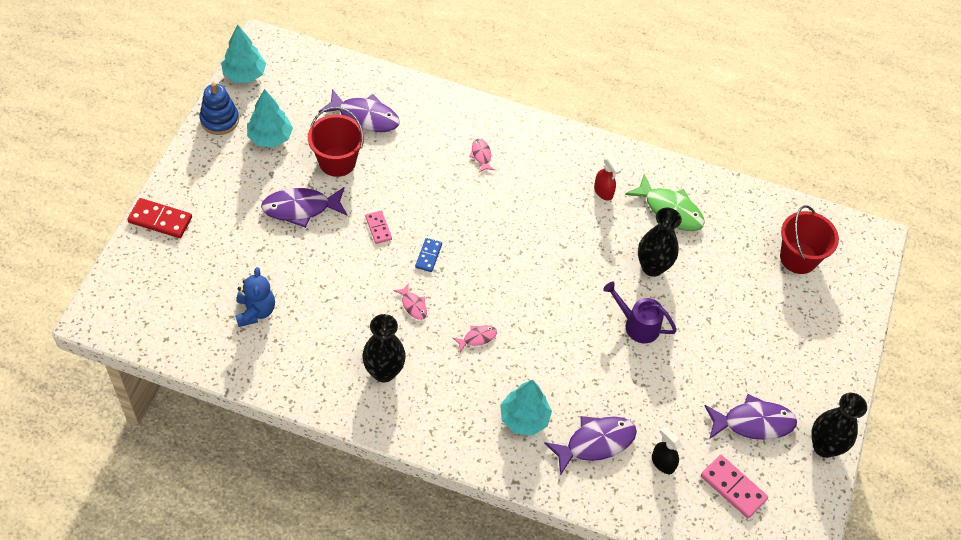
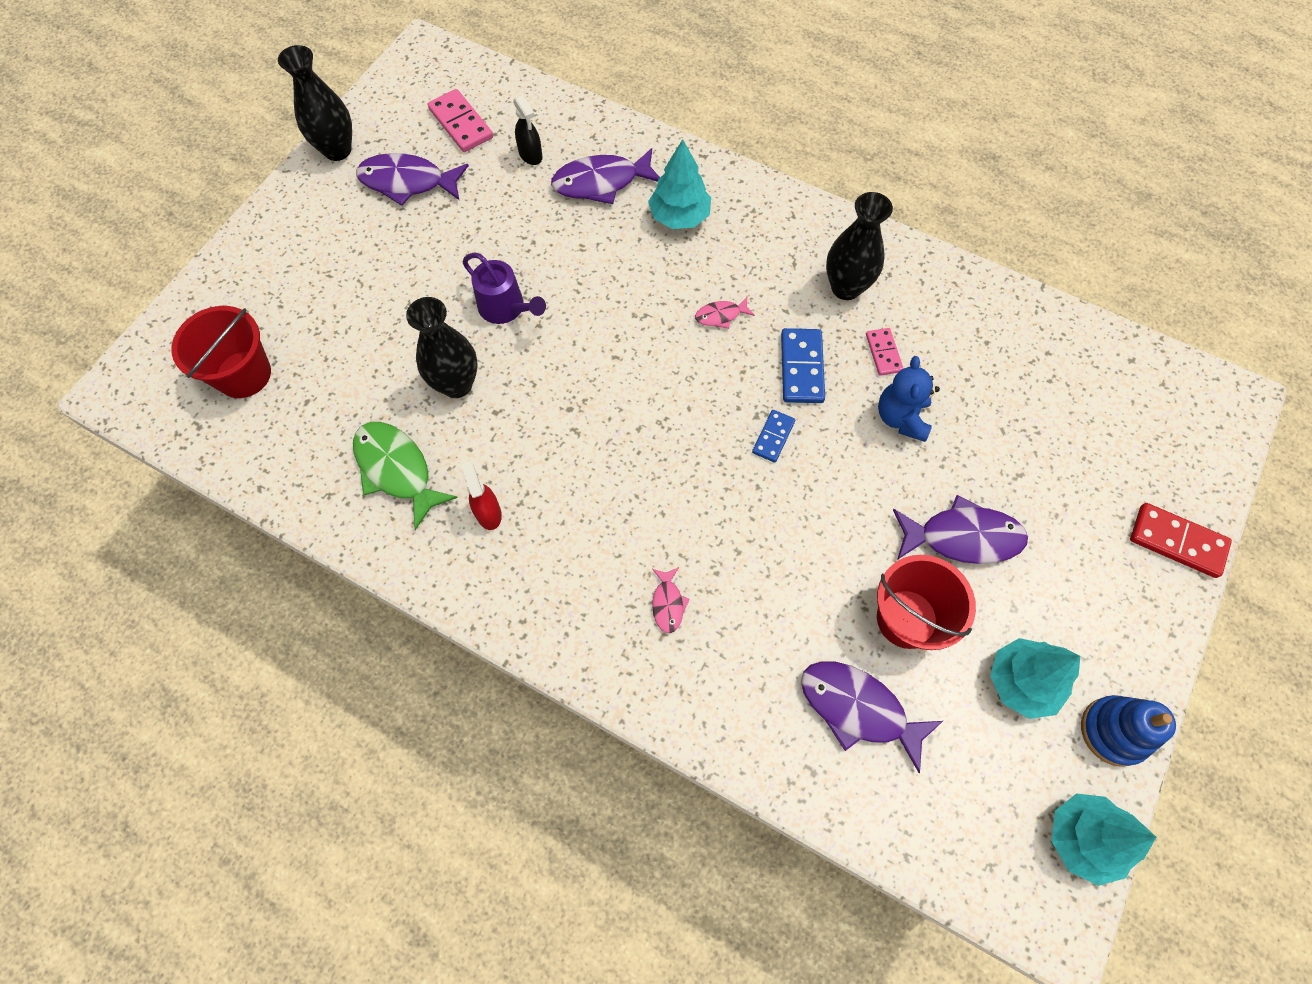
camera: 165 degrees left, 10 degrees up
(255, 311) = (1017, 383): blue teddy bear -> blue teddy bear (901, 417)
(378, 228) = (844, 490): pink domino -> pink domino (883, 353)
(413, 305) = (801, 368): pink fish -> blue domino

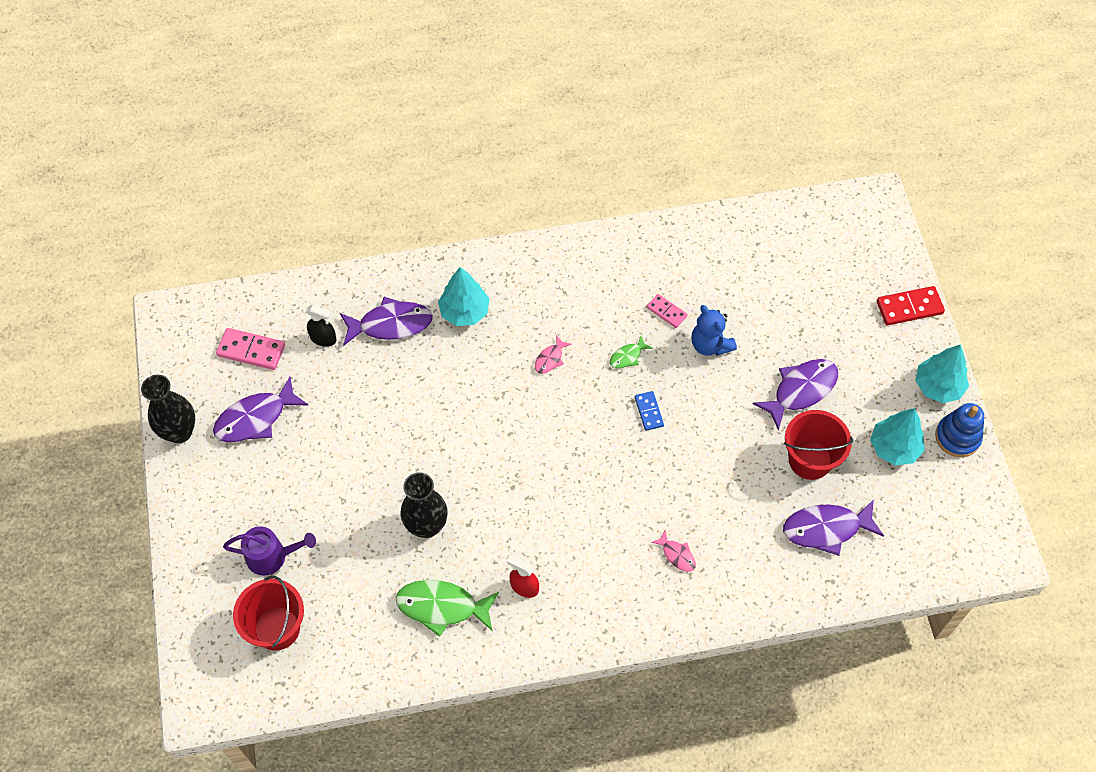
camera: 40 degrees left, 5 degrees down
(506, 308) = (410, 454): purple watering can -> purple watering can (272, 556)
(601, 182) = (391, 324): purple fish -> purple fish turned 135 degrees counterclockwise
(801, 368) = (627, 356): blue domino -> green fish
(846, 287) = (609, 285): black vase -> none
(1082, 838) = (984, 504): turquoise tree -> turquoise tree (938, 386)

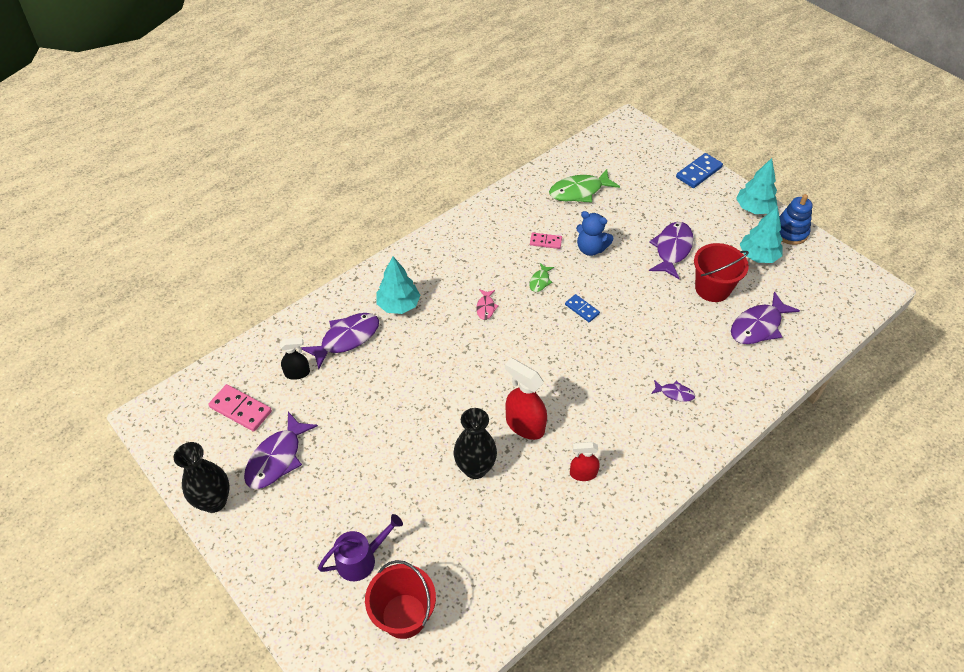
camera: 30 degrees left, 10 degrees down
(251, 350) = (240, 409): pink domino -> pink domino turned 45 degrees clockwise
(442, 607) = (530, 522): green fish -> green fish (579, 191)
(502, 507) = (524, 425): none -> red spray bottle
(677, 555) = (674, 393): pink fish -> purple fish
(909, 307) = (698, 172): red domino -> blue domino

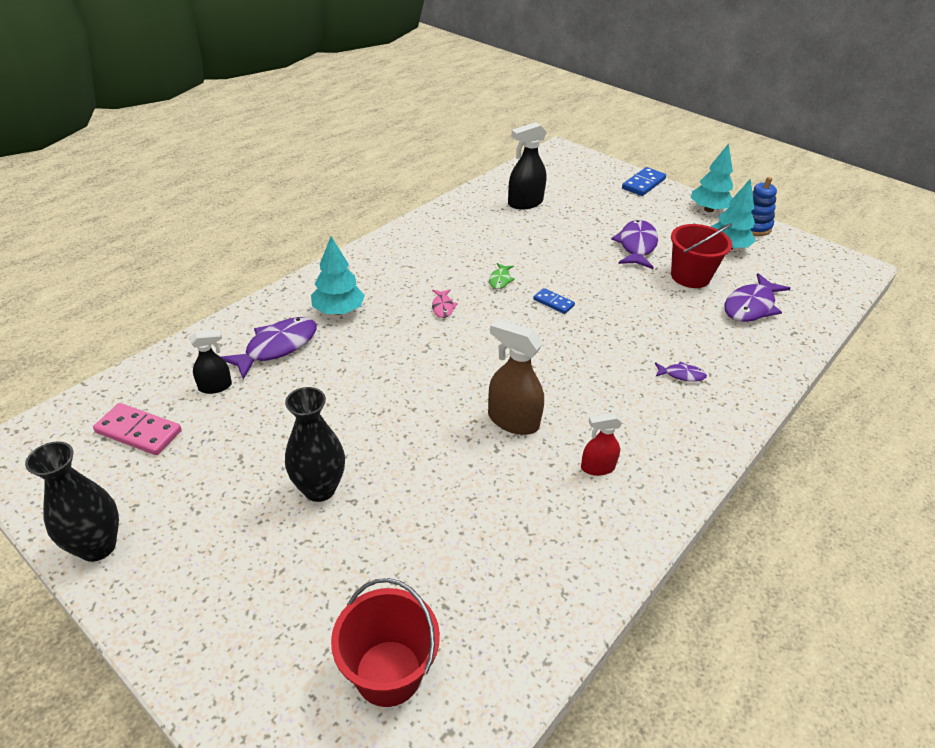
camera: 10 degrees left, 10 degrees down
(277, 458) = (190, 484): purple fish -> none
(361, 559) = (317, 601): purple watering can -> none
(475, 468) = (459, 473): black vase -> black vase (319, 489)
(524, 425) = (512, 420): red spray bottle -> brown spray bottle
(545, 242) = (498, 245): pink domino -> none
(579, 191) = (525, 203): green fish -> black spray bottle
(590, 249) = (549, 249): blue teddy bear -> none

